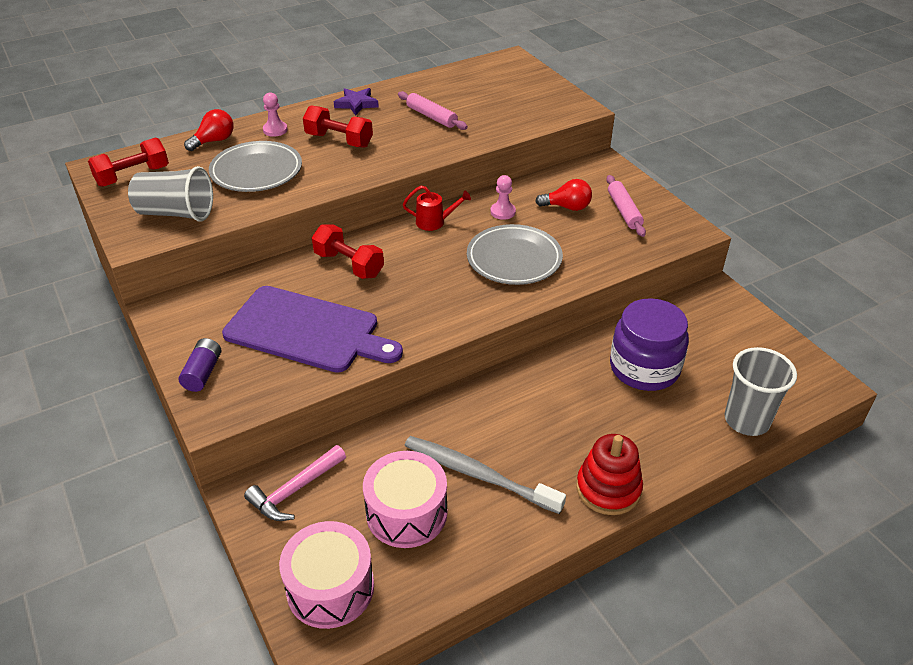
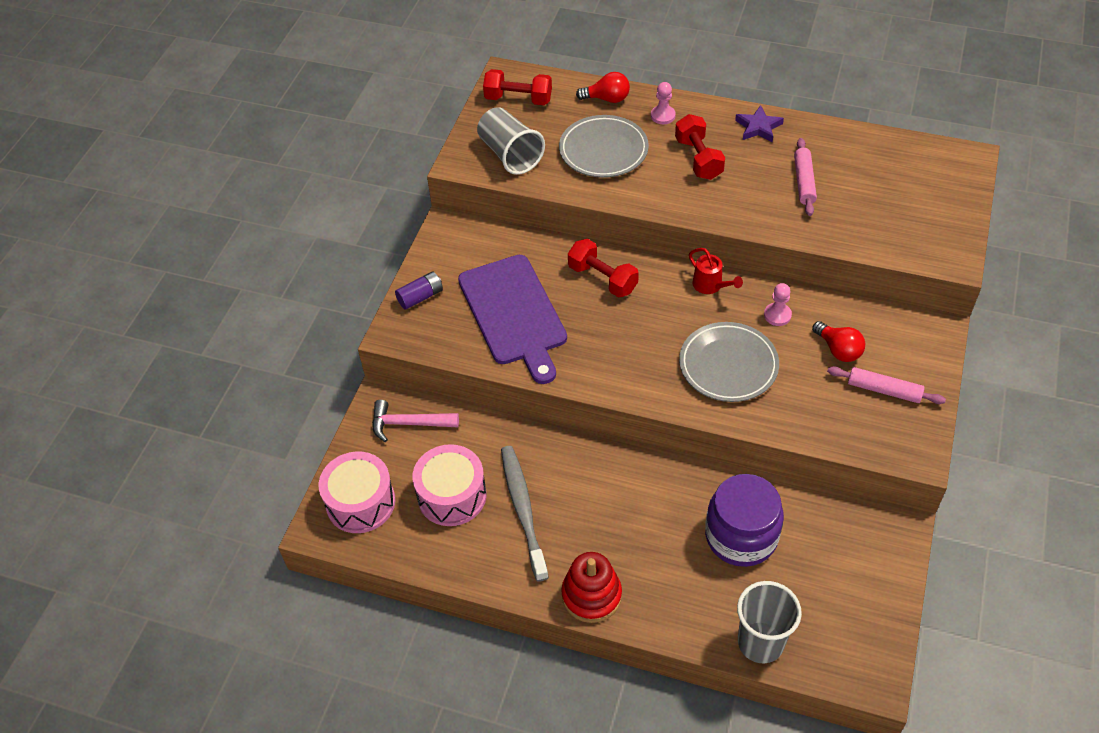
camera: 50 degrees right, 10 degrees up
(349, 264) = (602, 279): red dumbbell -> red dumbbell turned 45 degrees counterclockwise
(624, 211) = (884, 390): pink rolling pin -> pink rolling pin turned 75 degrees clockwise

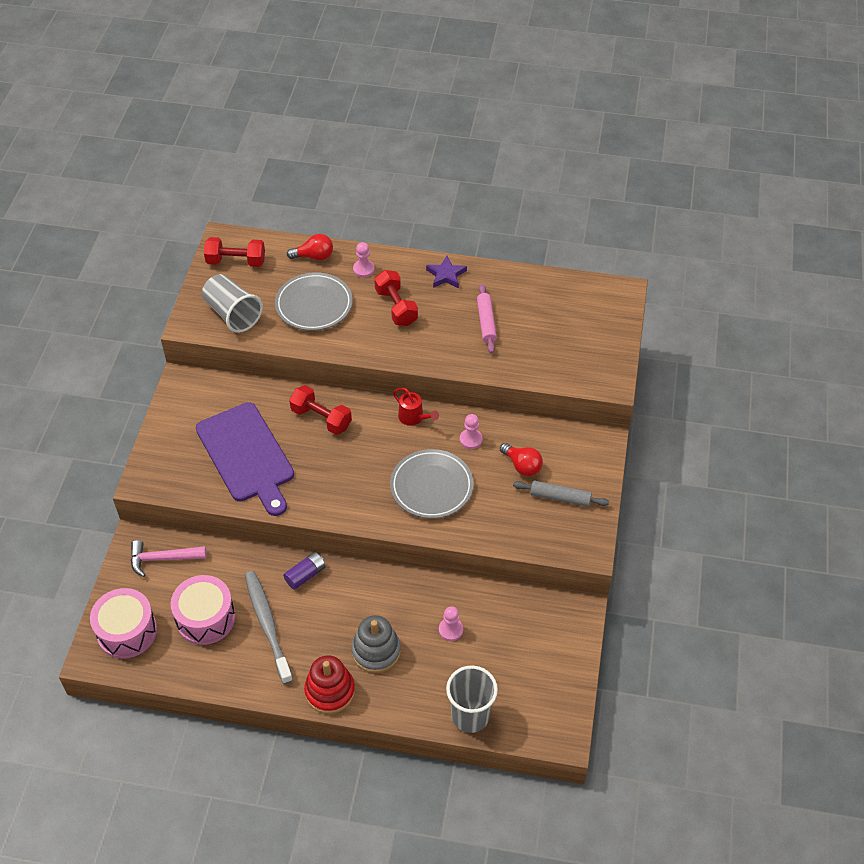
camera: 10 degrees left, 0 degrees up
(420, 297) = (164, 447): purple battery -> purple battery (305, 575)
(649, 553) = (376, 651): none -> grey stacking toy
(741, 536) = (450, 630): purple jar -> pink pawn
(884, 390) = (560, 497): pink rolling pin -> grey rolling pin

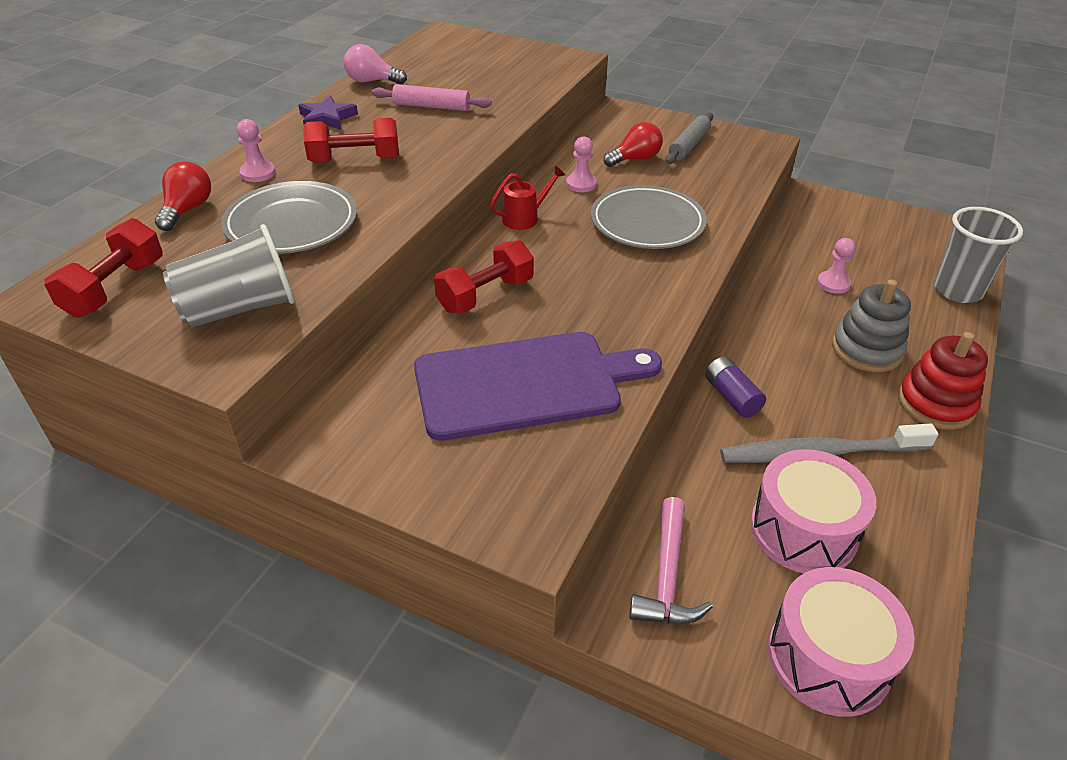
camera: 75 degrees left, 10 degrees down
(512, 278) = (372, 81): none -> pink light bulb

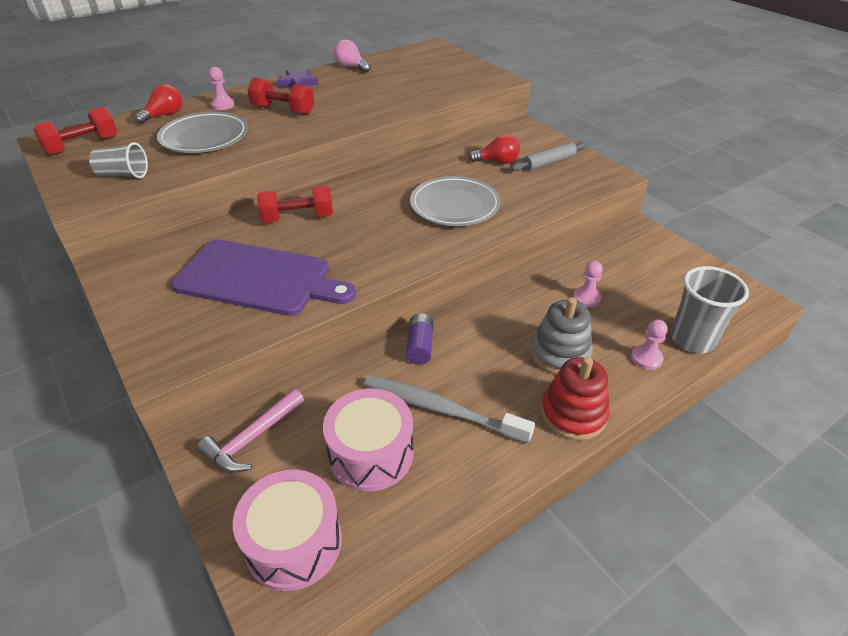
camera: 30 degrees right, 0 degrees up
(239, 308) = (123, 175): grey cup -> grey cup, size x0.66
(431, 106) = (367, 90): pink rolling pin -> none
(525, 218) = (377, 179): red watering can -> none
(581, 184) = (439, 168): pink pawn -> pink pawn (646, 358)

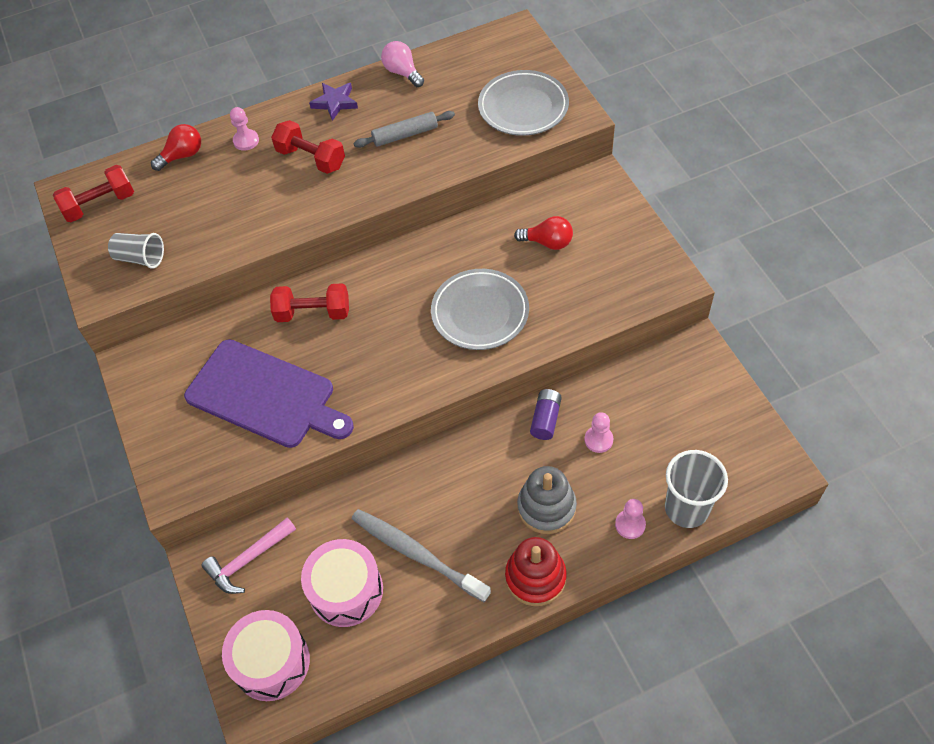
camera: 15 degrees right, 15 degrees up
(204, 137) = (223, 202): grey plate -> grey plate (523, 107)
(420, 346) = (413, 479): purple battery -> purple battery (545, 419)
(548, 162) = (607, 250): grey rolling pin -> grey rolling pin (405, 135)

